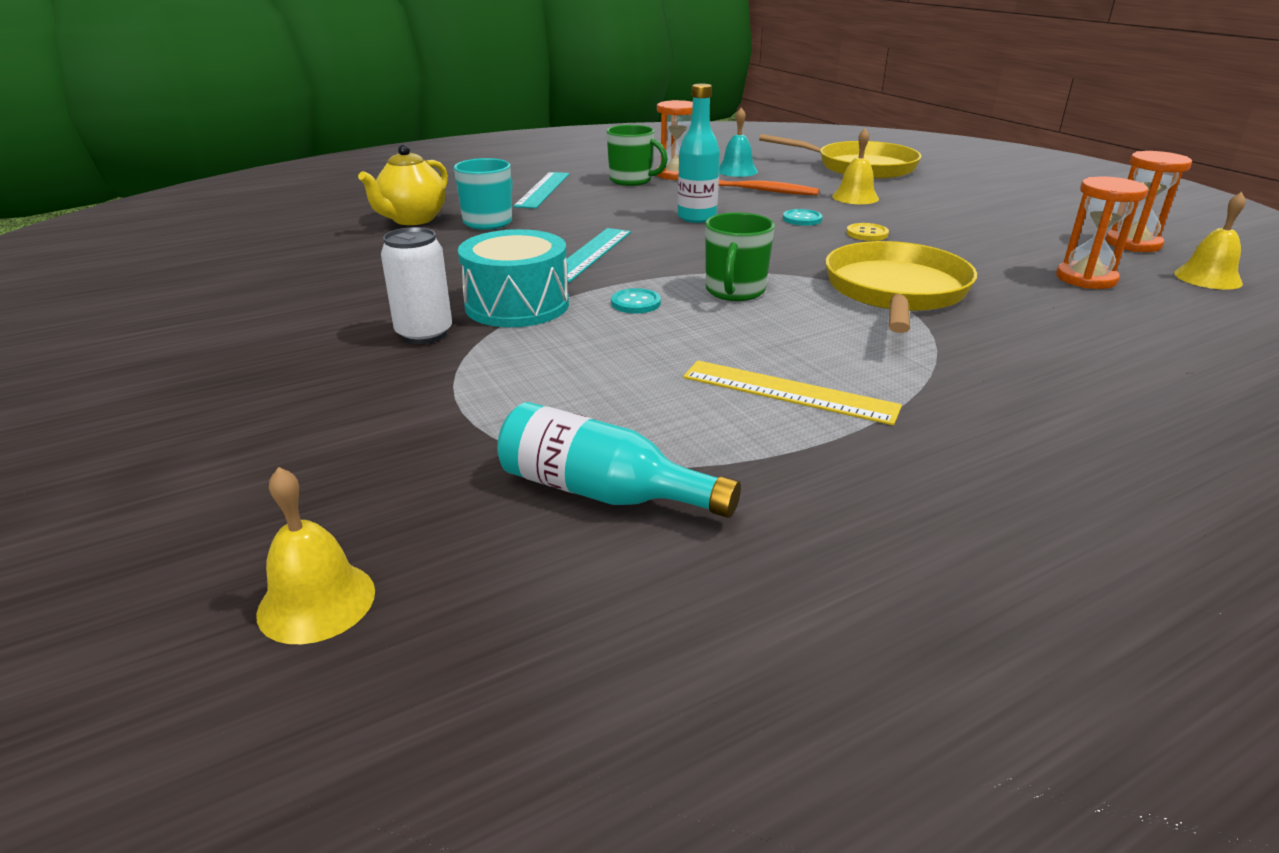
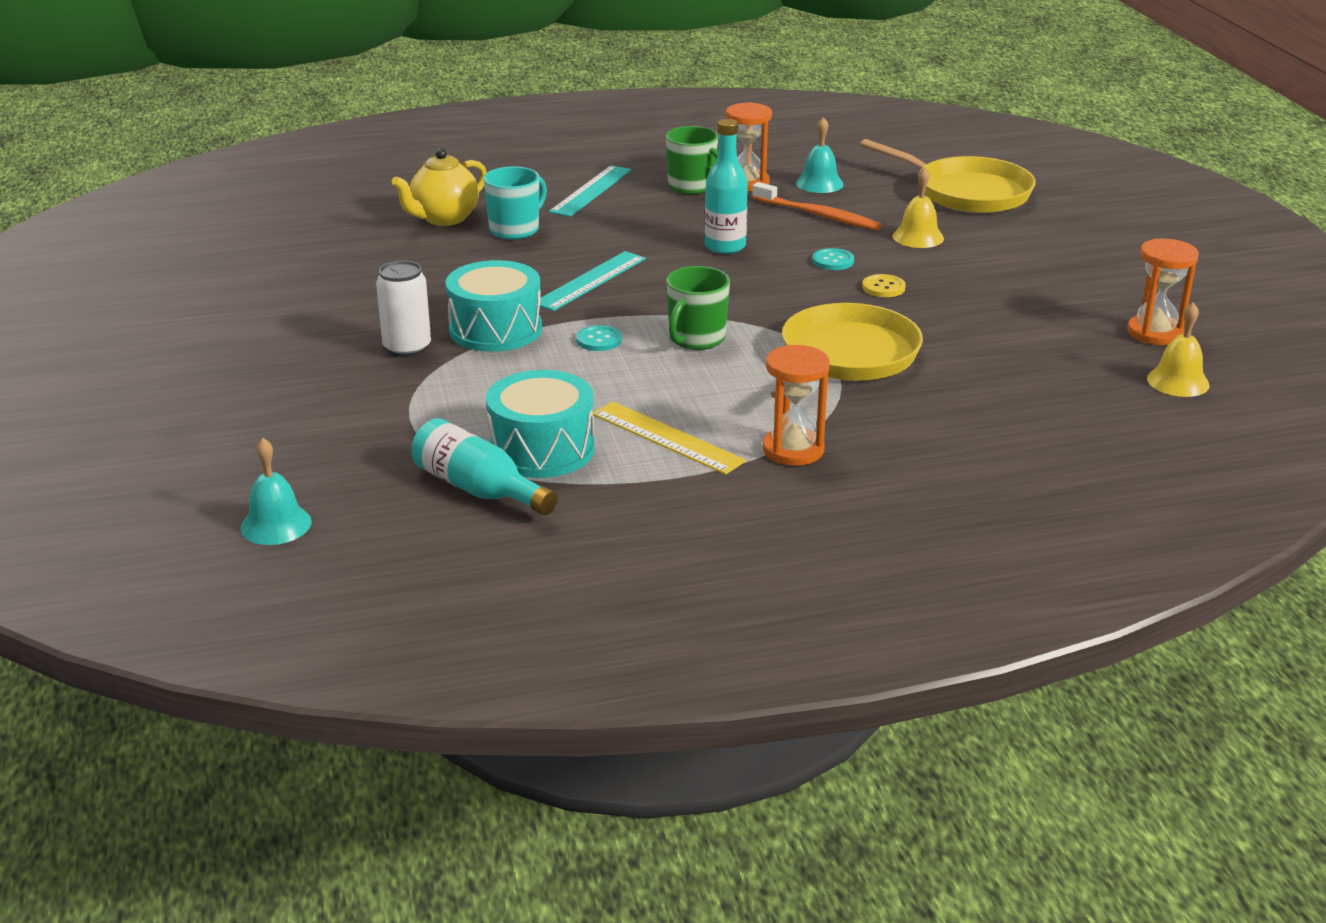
camera: 15 degrees right, 0 degrees up
(316, 602) = (276, 525): yellow bell -> turquoise bell
(652, 426) = (542, 449): none -> turquoise drum
(1086, 278) = (1050, 367): orange hourglass -> orange hourglass (793, 450)

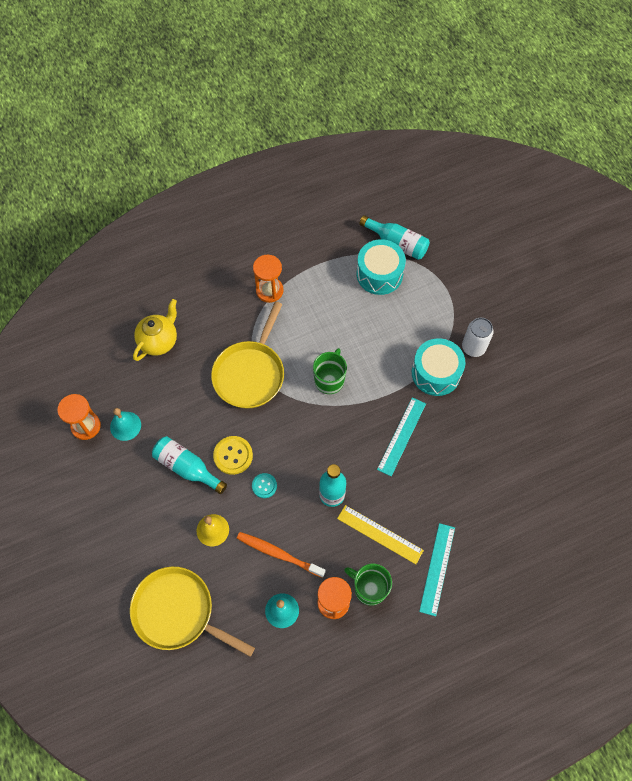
camera: 170 degrees right, 35 degrees up
(276, 525) = (468, 210): turquoise bell -> turquoise bell (125, 426)
(444, 218) = (517, 506): yellow teapot -> yellow teapot (159, 341)
(515, 230) = (467, 497): turquoise mug -> none
(599, 340) = (379, 371): turquoise button -> none
(667, 437) = (327, 291): yellow ruler -> yellow ruler (379, 534)
(883, 287) = (233, 455): yellow button -> yellow button, size x1.58
(962, 284) = (187, 468): none -> turquoise bottle
(1178, 381) = (84, 377): yellow bell -> none

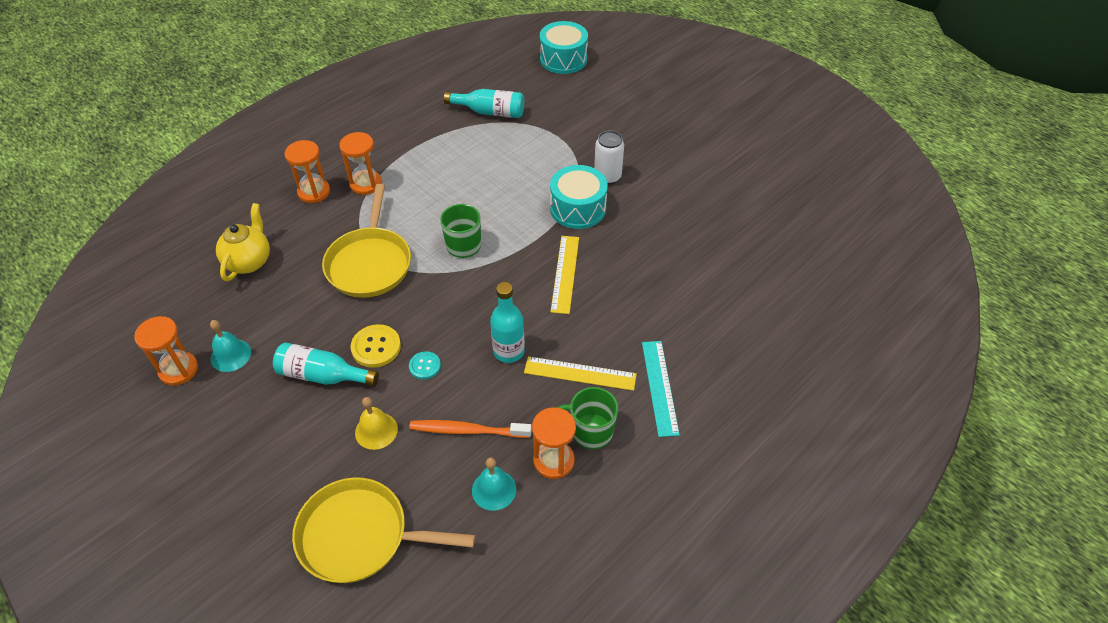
camera: 20 degrees left, 15 degrees down
(226, 286) = (314, 192): none -> orange hourglass
(379, 274) = (482, 141): turquoise drum -> turquoise drum (563, 59)
(402, 436) = (565, 274): turquoise ruler -> yellow ruler

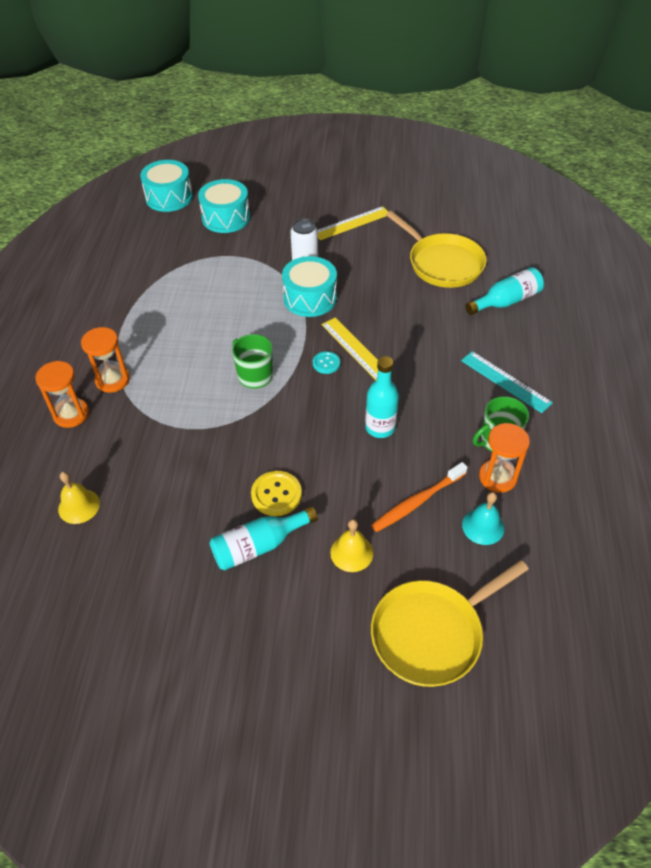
camera: 40 degrees left, 0 degrees up
(178, 370) = (122, 636): orange hourglass -> none
(230, 355) = (157, 589): turquoise bell -> none
(249, 261) = (79, 506): yellow teapot -> yellow bell
(370, 263) = (193, 437): yellow pan -> yellow pan (442, 263)
(425, 366) = (331, 481): turquoise button -> turquoise button (326, 363)
(490, 112) = (155, 266): turquoise bottle -> turquoise bottle (506, 301)
(580, 373) = (446, 408): yellow ruler -> yellow ruler (352, 223)
(588, 100) = (226, 218): none -> turquoise drum

